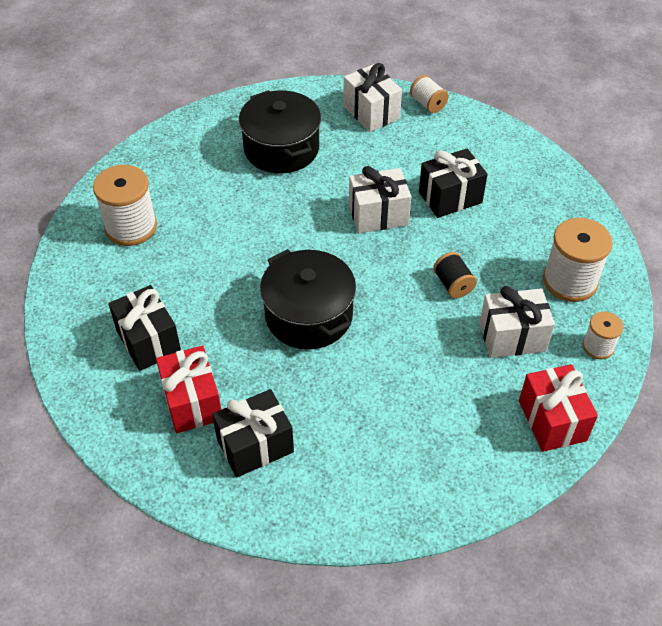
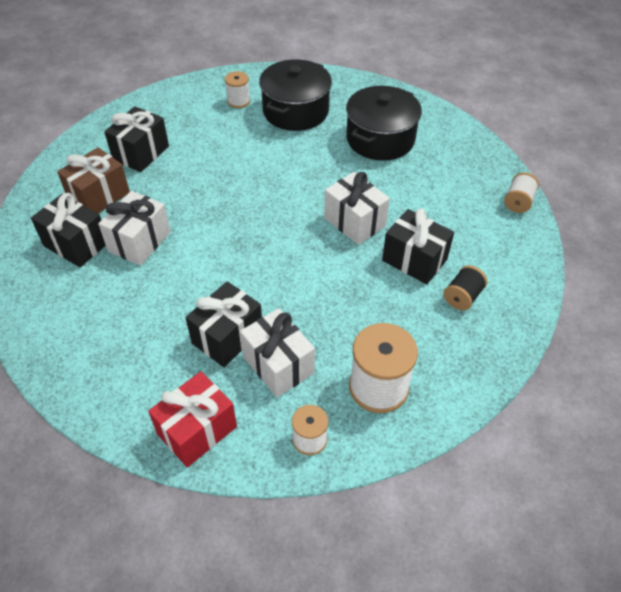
camera: 60 degrees right, 0 degrees up
(131, 227) = (238, 101): white spool -> white spool, size x0.55
(192, 402) = (99, 196): red gift -> brown gift
(308, 315) = (216, 223): black pot -> black pot (295, 111)
(371, 112) = (471, 171): white gift -> white gift (139, 241)
(453, 284) = (311, 300): black spool -> black spool (462, 297)
(460, 361) = (227, 337): none -> black gift

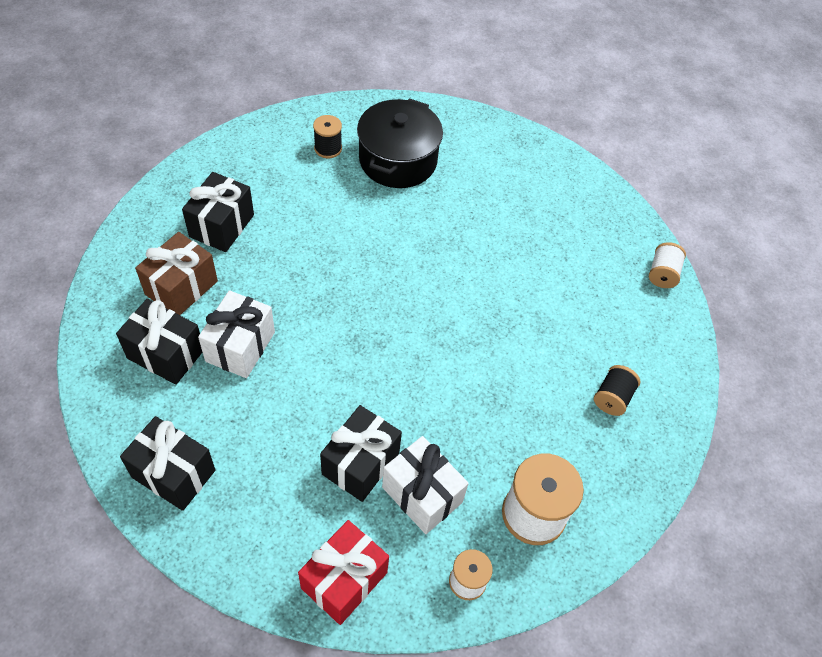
camera: 10 degrees left, 5 degrees up
(238, 101) = (328, 148): white spool -> black spool
(354, 222) = (484, 308): white gift -> none
(380, 139) = (501, 196): black pot -> none
(414, 260) = (556, 354): black gift -> black gift (173, 473)

